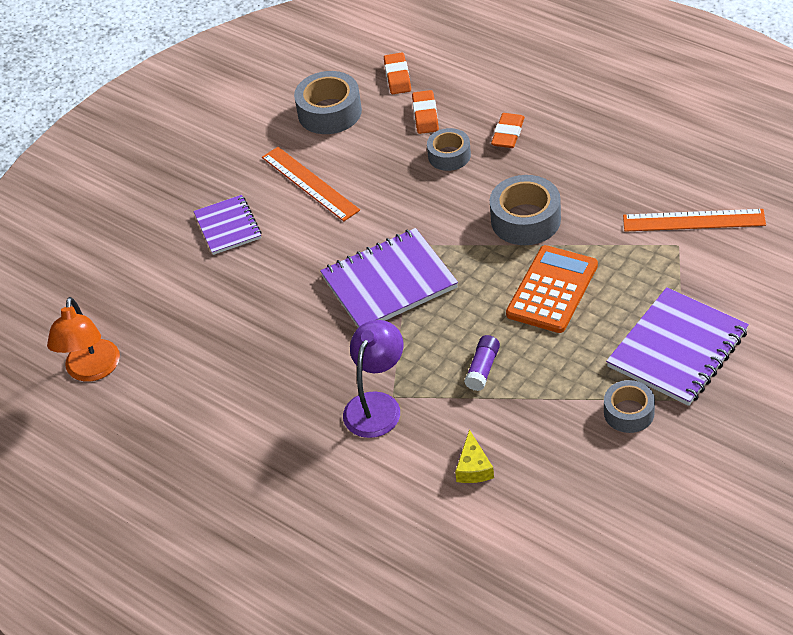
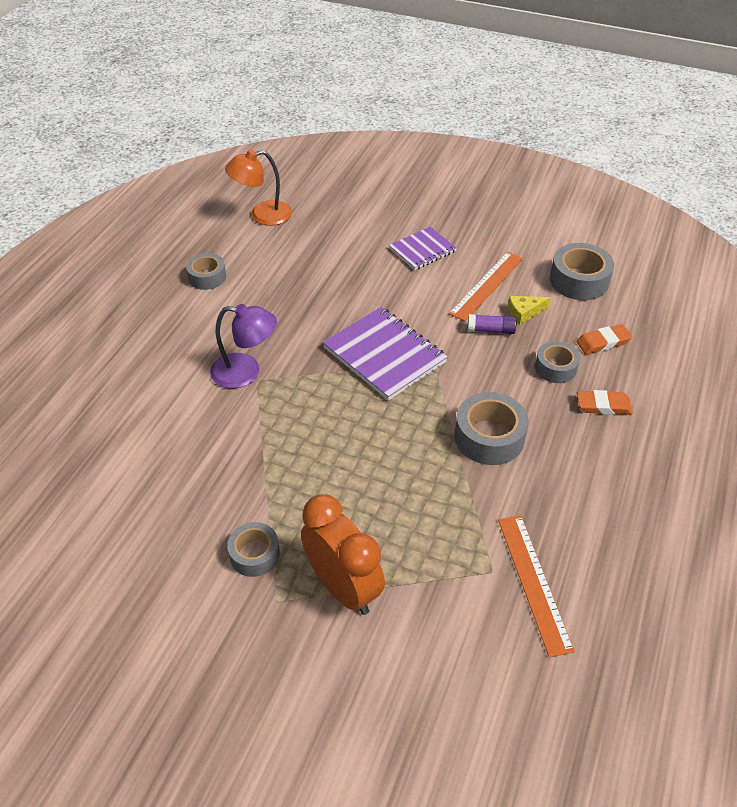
camera: 70 degrees right, 0 degrees up
(194, 434) = (207, 277): none -> grey tape
(397, 76) = (646, 314): orange eraser -> none
(473, 467) = (182, 446): yellow cheese -> yellow cheese (524, 313)
(483, 369) = (294, 435): purple glue stick -> purple glue stick (491, 330)
(552, 290) = (402, 471): orange calculator -> none
(677, 349) = (343, 587): purple notebook -> orange clock

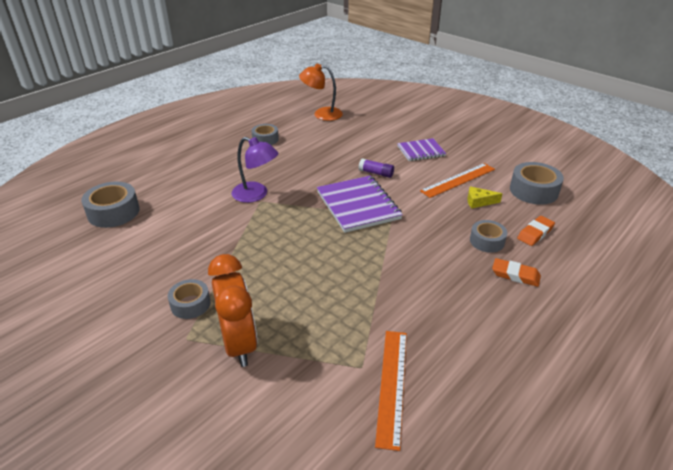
camera: 20 degrees right, 10 degrees down
(489, 437) = (409, 274): grey tape -> grey tape (113, 212)
(491, 330) = (447, 207): purple glue stick -> purple glue stick (376, 173)
(603, 342) = (535, 233): orange eraser -> orange eraser turned 45 degrees counterclockwise

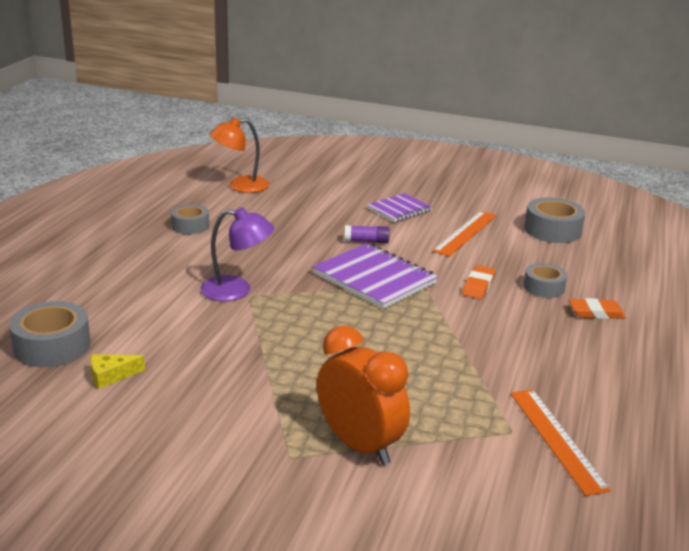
camera: 25 degrees left, 10 degrees down
(190, 304) = (262, 421): grey tape -> none
(479, 202) = (505, 251): yellow cheese -> yellow cheese (111, 376)
(535, 233) = (585, 270): orange eraser -> orange eraser (478, 286)

